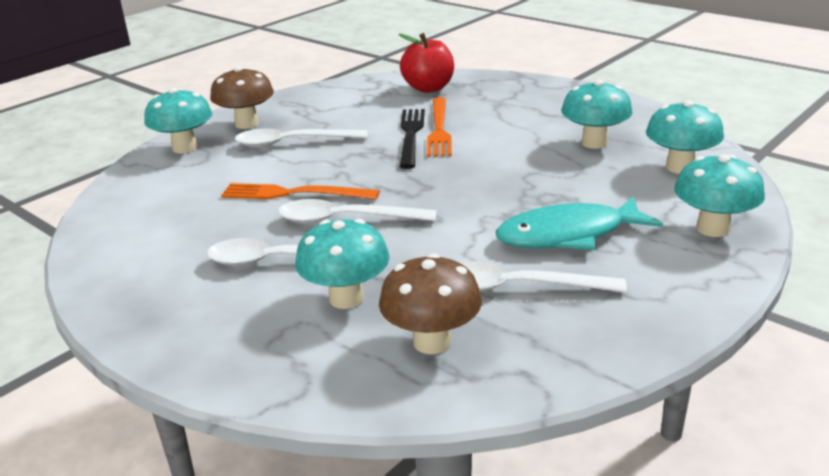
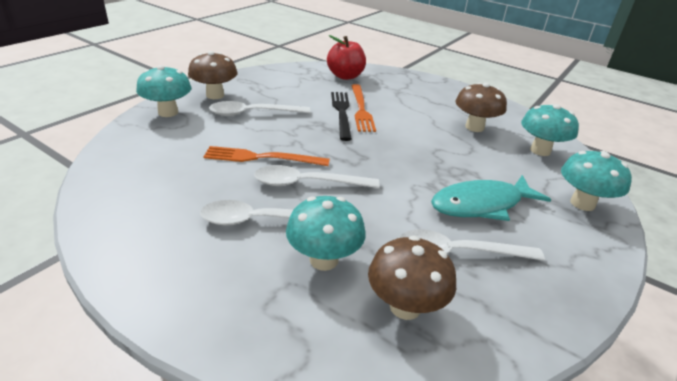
camera: 10 degrees left, 5 degrees up
(594, 143) = (474, 127): turquoise mushroom -> brown mushroom

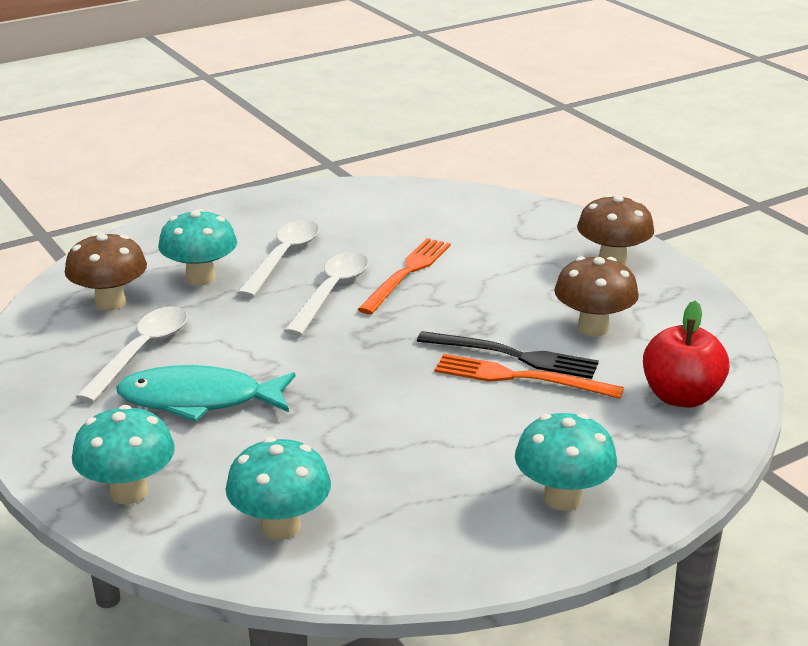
camera: 115 degrees right, 5 degrees down
(168, 112) = (561, 227): turquoise mushroom -> turquoise mushroom (562, 498)
(253, 113) = (537, 283): white spoon -> none
(474, 127) = (400, 483): brown mushroom -> brown mushroom (593, 328)
(481, 204) = (199, 400): turquoise fish -> turquoise fish turned 90 degrees counterclockwise

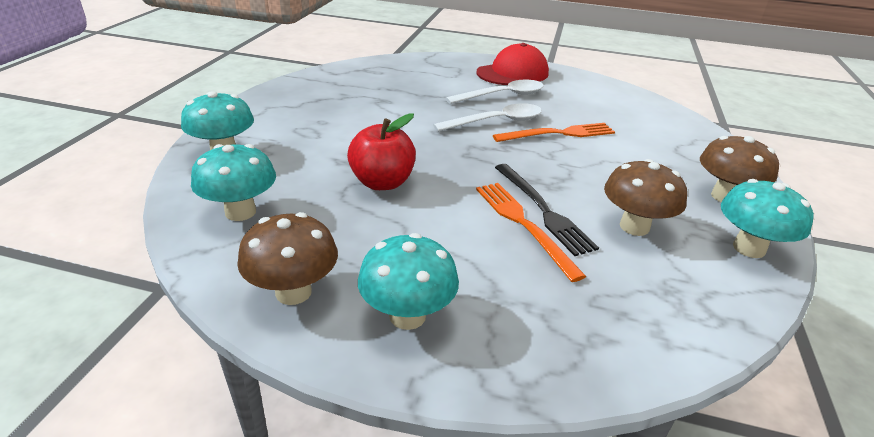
camera: 45 degrees right, 5 degrees up
(110, 303) = (384, 77): brown mushroom -> brown mushroom (293, 292)
(141, 352) = (355, 101): white spoon -> none
(199, 400) = (334, 133): turquoise fish -> none
(200, 278) = (444, 86): turquoise mushroom -> turquoise mushroom (749, 248)
(243, 222) = (512, 73): none -> red cap
(681, 397) = (627, 314): red apple -> red apple (382, 182)

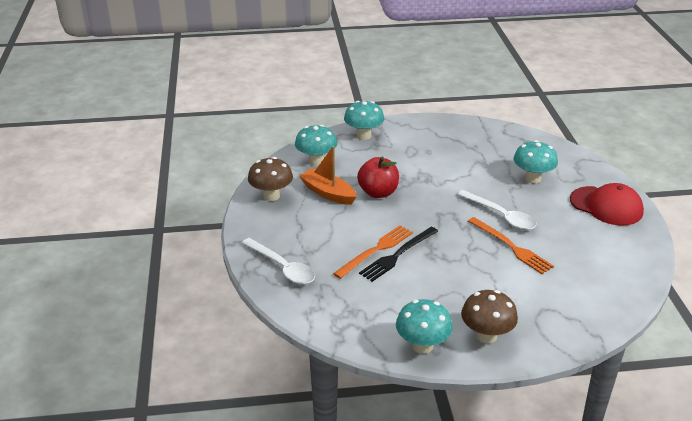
camera: 70 degrees right, 0 degrees up
(344, 226) = (328, 193): none -> orange boat
(407, 316) = (276, 230): turquoise mushroom -> turquoise mushroom (532, 178)
(502, 96) = (551, 210): white spoon -> white spoon (282, 267)
(634, 227) = (408, 294): brown mushroom -> none

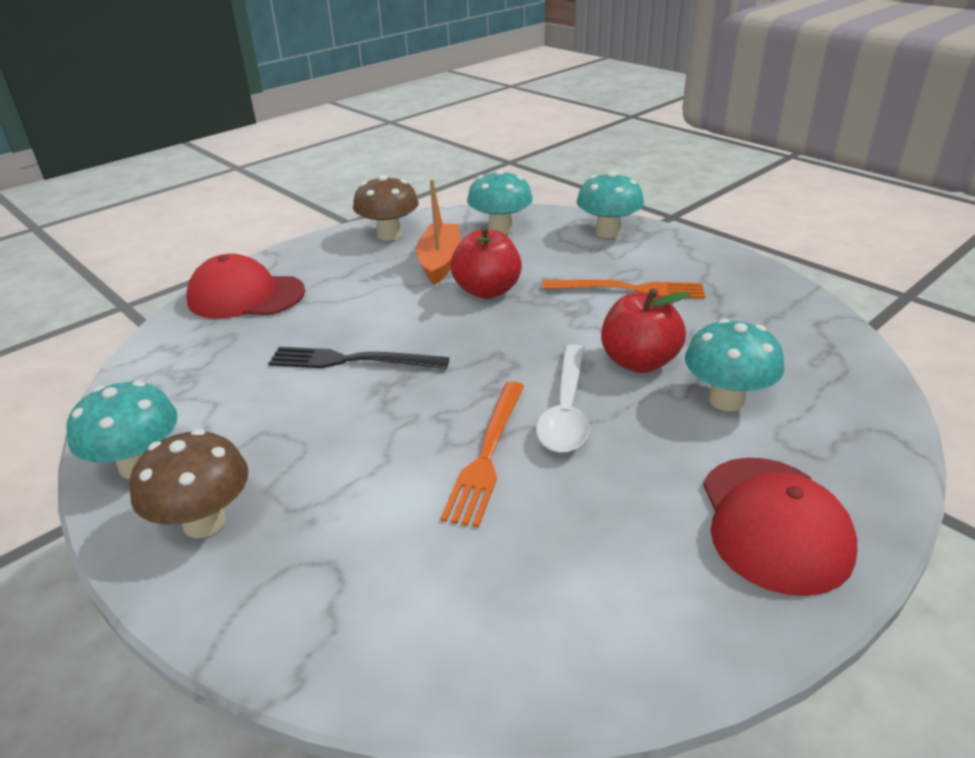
camera: 55 degrees right, 0 degrees up
(282, 267) = (246, 296): white spoon -> red cap
(376, 250) = (346, 340): orange fork -> orange fork (629, 289)
(486, 183) = (639, 362): none -> red apple

